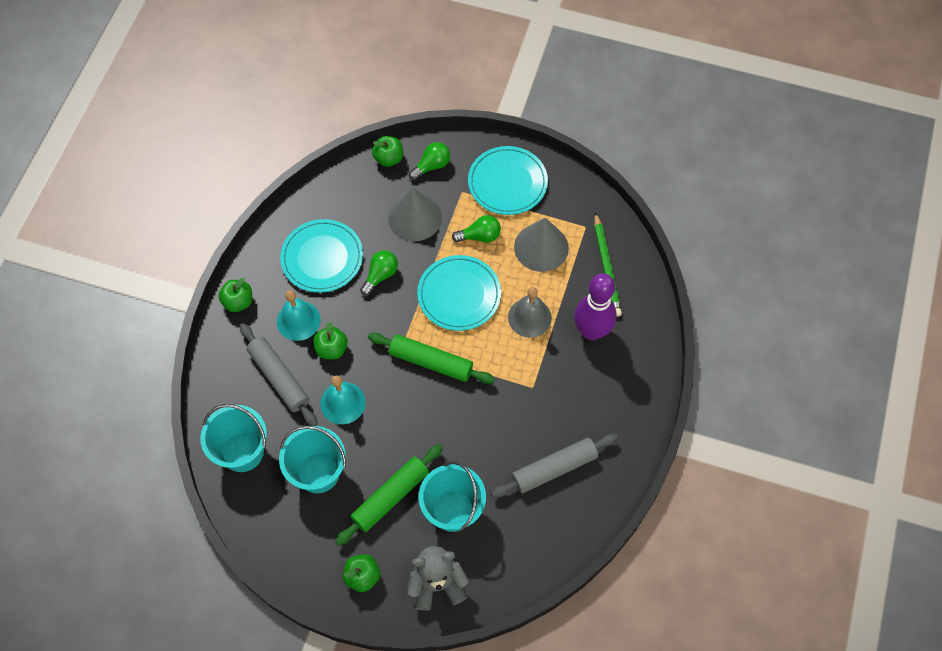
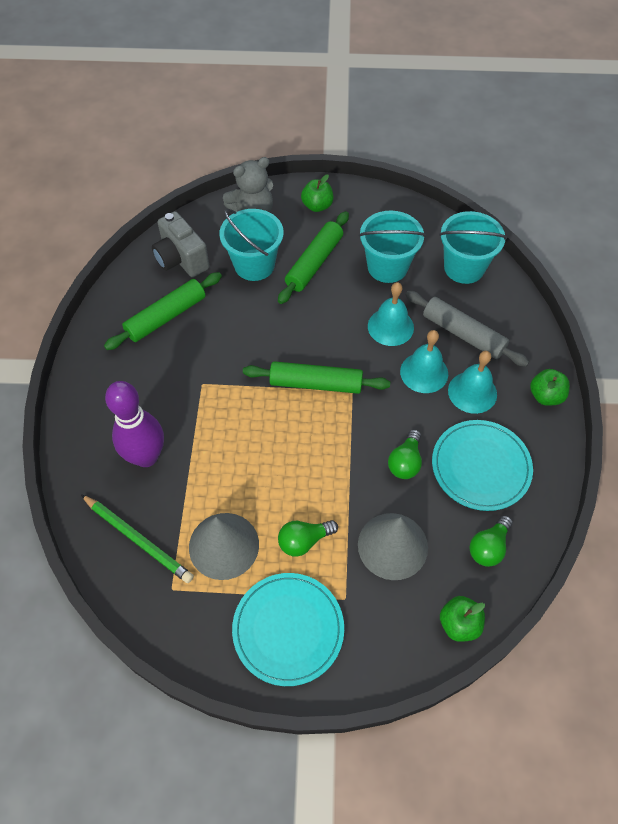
camera: 165 degrees right, 5 degrees down
(332, 349) = (424, 372): green apple -> turquoise bell
(432, 166) = (397, 628): green light bulb -> green light bulb (488, 547)
(459, 294) = (307, 462): turquoise plate -> none
(527, 538) = (181, 259): none -> grey camera
(529, 317) = (220, 455): grey bell -> none
(554, 468) = (166, 317): grey rolling pin -> green rolling pin
(606, 267) = (137, 539): green pencil -> green pencil turned 150 degrees clockwise

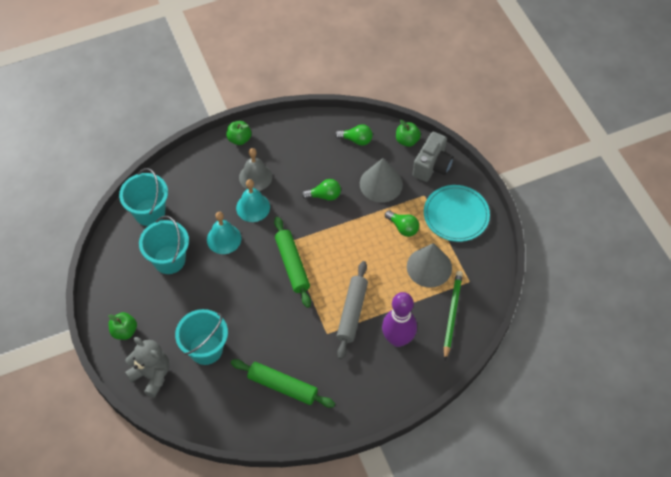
camera: 115 degrees left, 0 degrees up
(181, 259) = (223, 404): grey camera -> grey camera (432, 166)
(314, 263) = (186, 308): green rolling pin -> none
(463, 334) = (210, 195): grey rolling pin -> grey rolling pin (352, 312)
(472, 392) = (255, 177): turquoise bell -> grey bell
(481, 466) = (307, 157): turquoise plate -> none

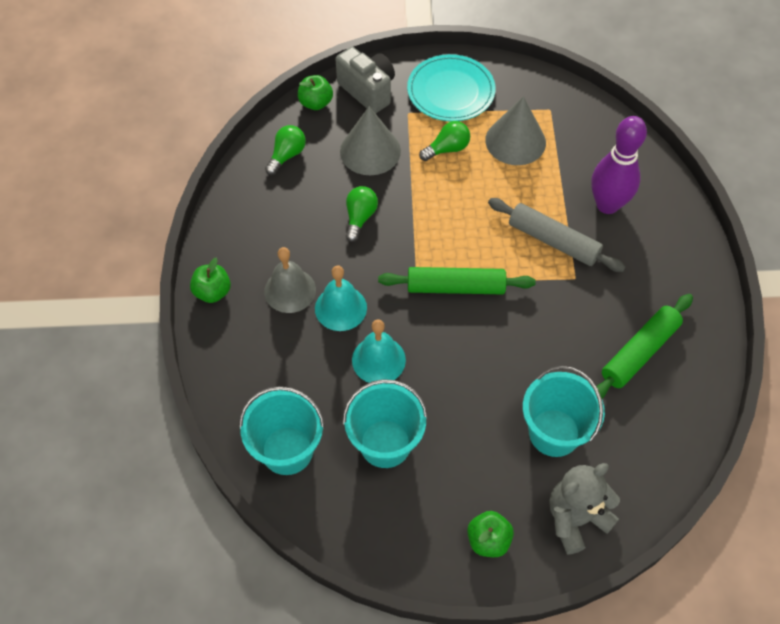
camera: 70 degrees left, 0 degrees up
(452, 314) = (590, 140): green pencil -> none

